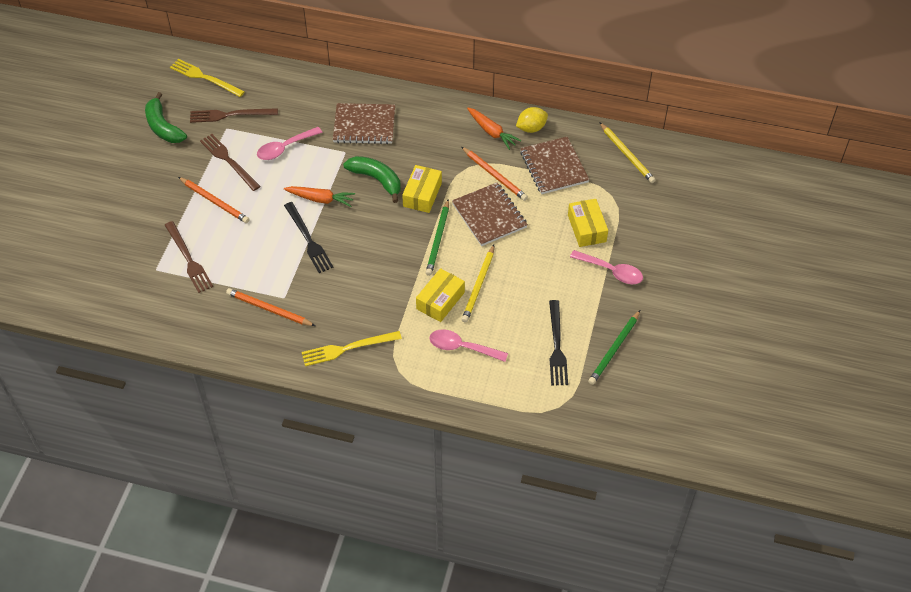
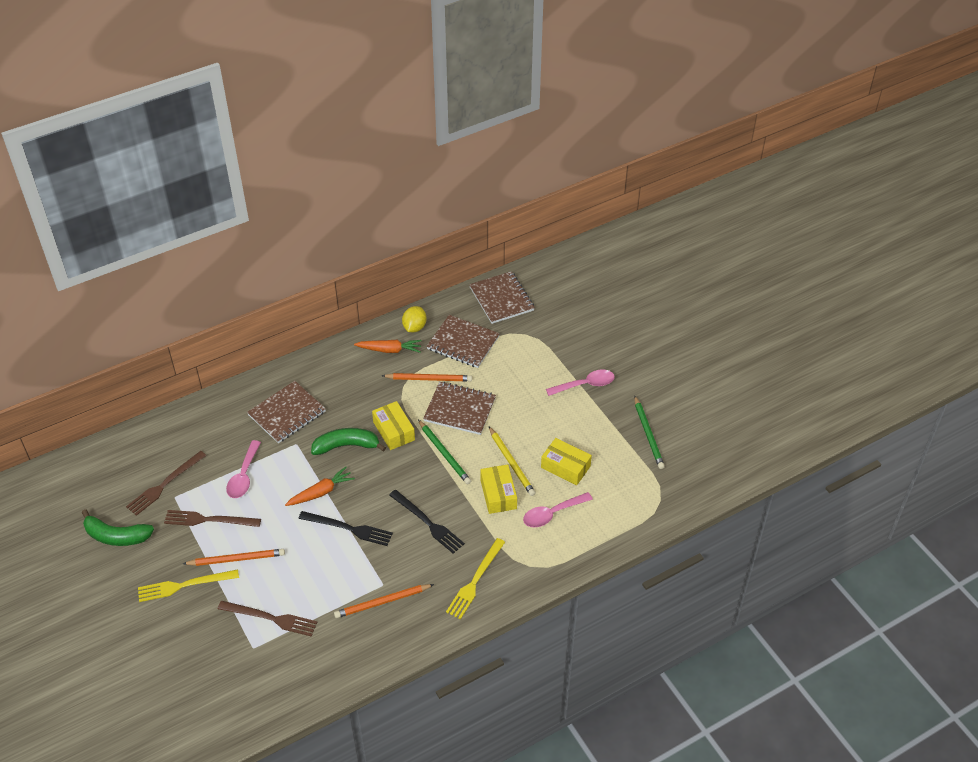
camera: 45 degrees left, 5 degrees down
(205, 78) = (104, 472): yellow fork -> yellow fork (184, 585)
(557, 346) = (611, 462): black fork -> black fork (428, 523)
(586, 228) = (535, 368): yellow box -> yellow box (565, 467)
(627, 155) = (501, 299): yellow pencil -> brown notebook

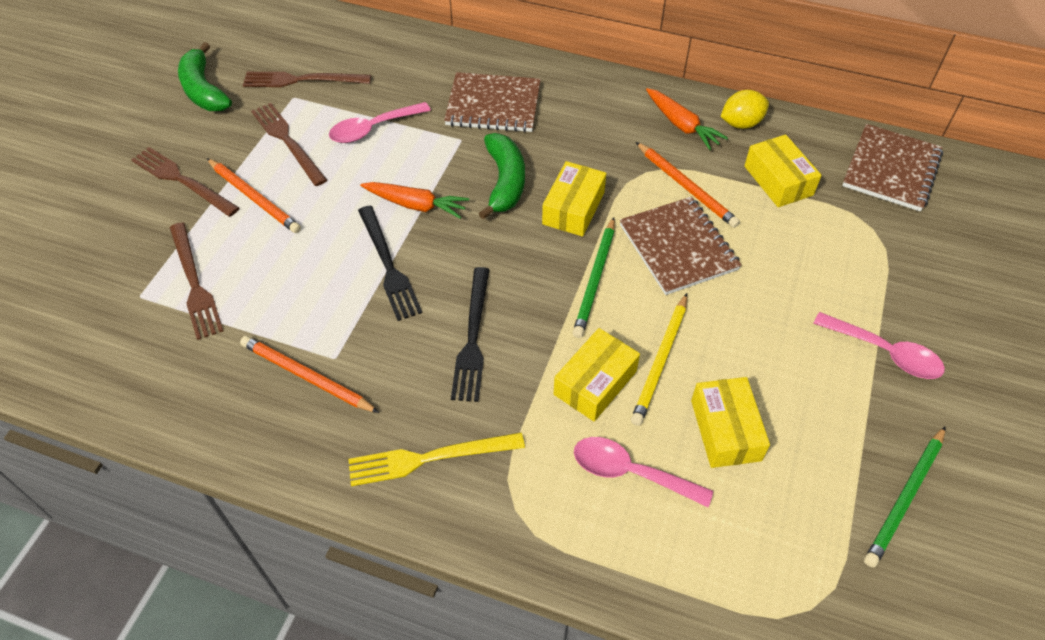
camera: 50 degrees right, 5 degrees up
(184, 585) = (182, 181): yellow fork -> brown fork
(346, 446) = (505, 182): green banana -> green banana turned 45 degrees clockwise
(463, 343) = (778, 180): brown notebook -> yellow box

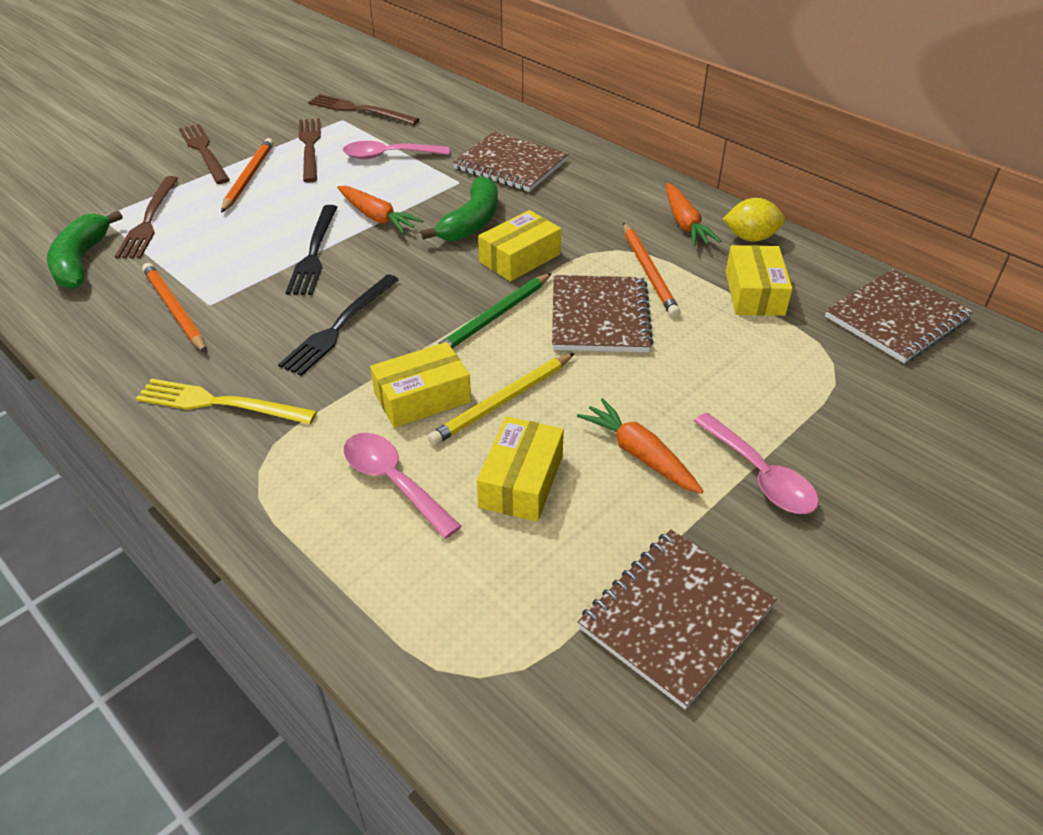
camera: 25 degrees right, 10 degrees down
(204, 90) = (275, 99): green banana -> green banana (81, 261)
(254, 198) = (248, 177): orange pencil -> orange pencil turned 150 degrees counterclockwise
(793, 369) = (639, 454): none -> orange carrot
(905, 498) = (676, 617): green pencil -> brown notebook

